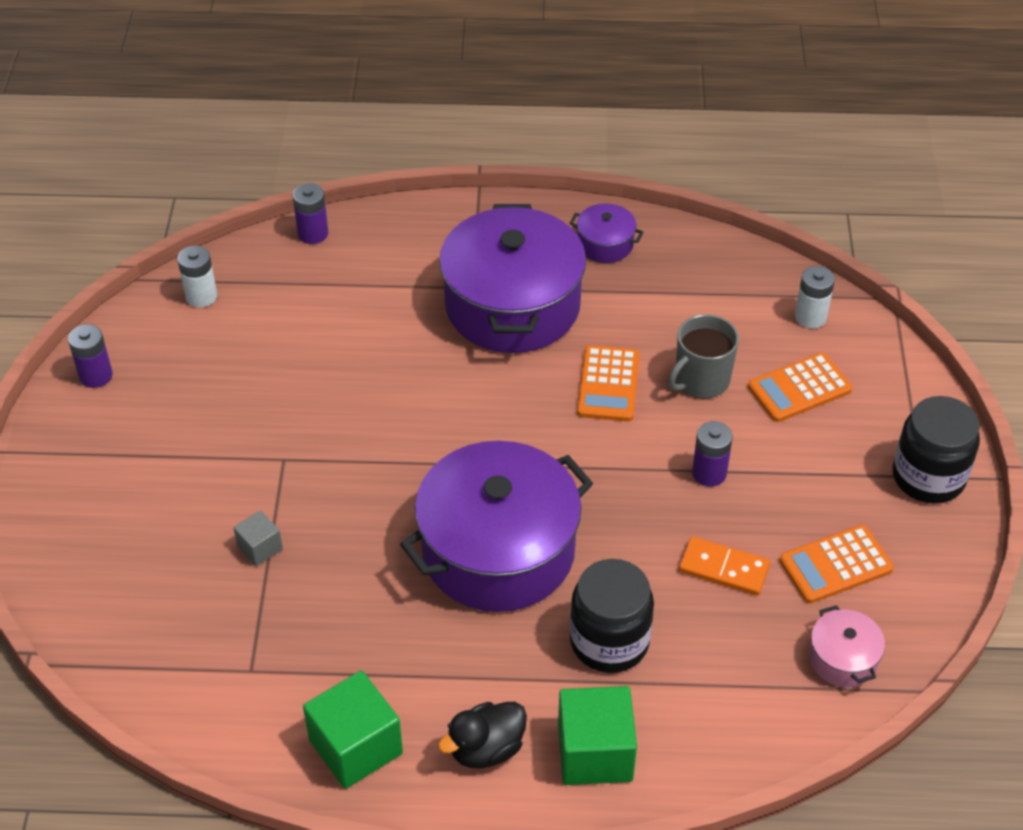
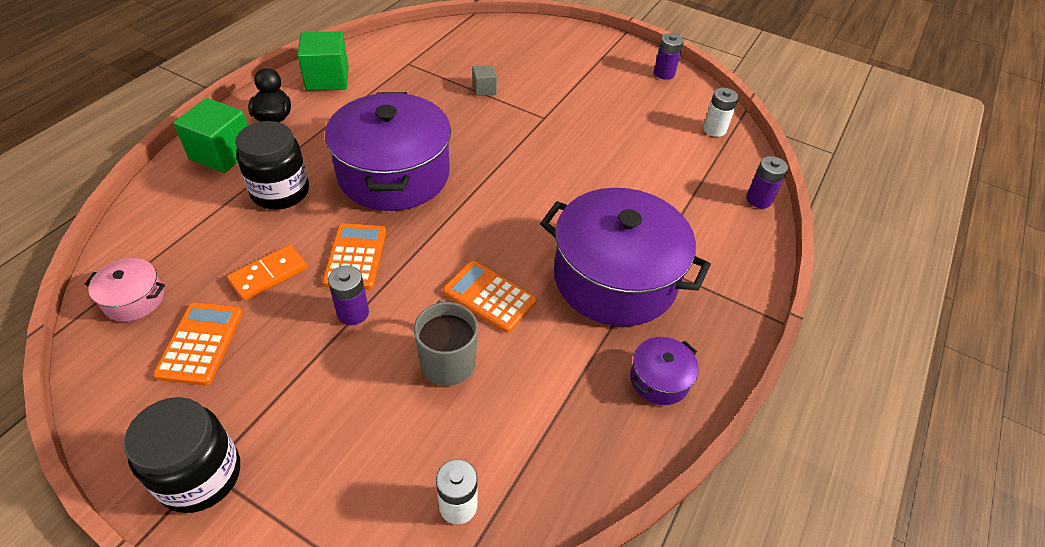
camera: 115 degrees right, 0 degrees up
(799, 388) = (381, 433): orange calculator -> orange calculator (355, 257)

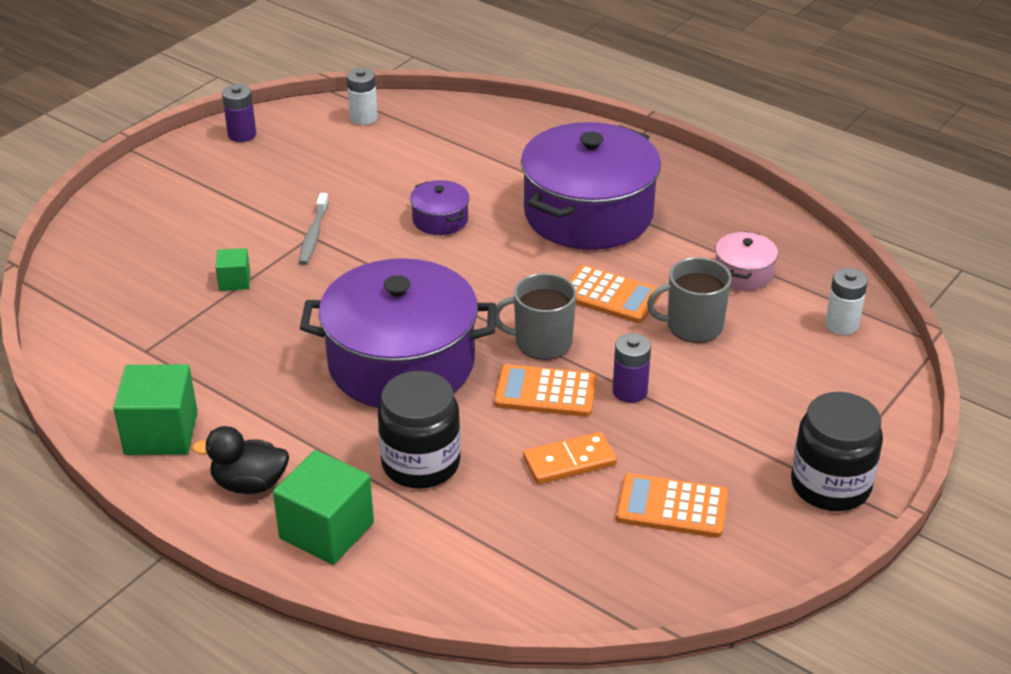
camera: 80 degrees left, 10 degrees down
(134, 299) = (604, 576): pink pot -> pink pot (743, 273)
(268, 274) = (569, 462): orange domino -> orange domino turned 75 degrees counterclockwise
(420, 252) = (541, 342): none -> grey mug
(484, 89) = (234, 281): grey cube -> green cube
(489, 296) = (610, 296): orange calculator -> orange calculator turned 105 degrees counterclockwise
(545, 118) = (313, 235): none -> grey toothbrush
(659, 379) = (710, 204): purple pot -> purple pot (440, 220)
(759, 199) = (484, 111): purple battery -> none

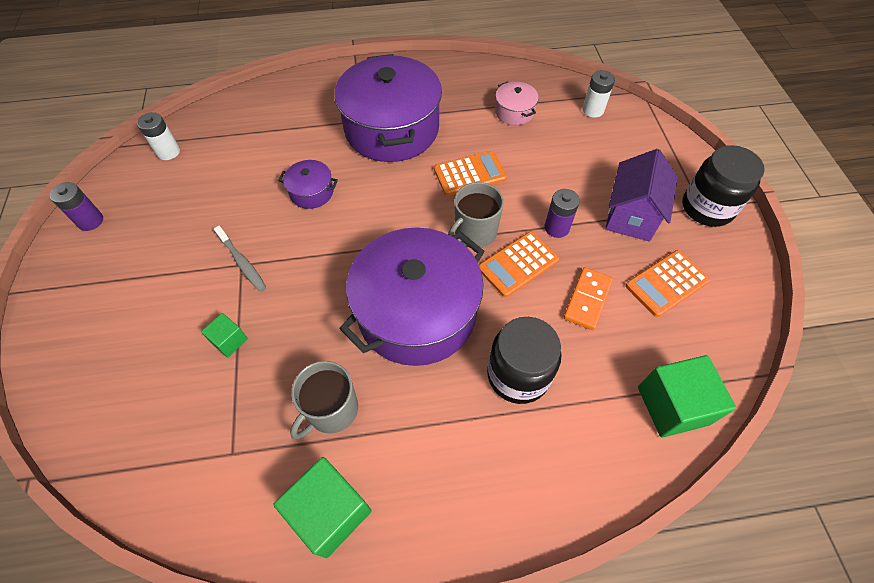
camera: 45 degrees left, 20 degrees up
(249, 484) = (441, 492): black duck -> none
(326, 530) = (530, 479): green cube -> green cube (672, 405)
(693, 326) = (533, 162): grey mug -> grey mug (331, 410)
(727, 434) = (631, 215): none -> purple house

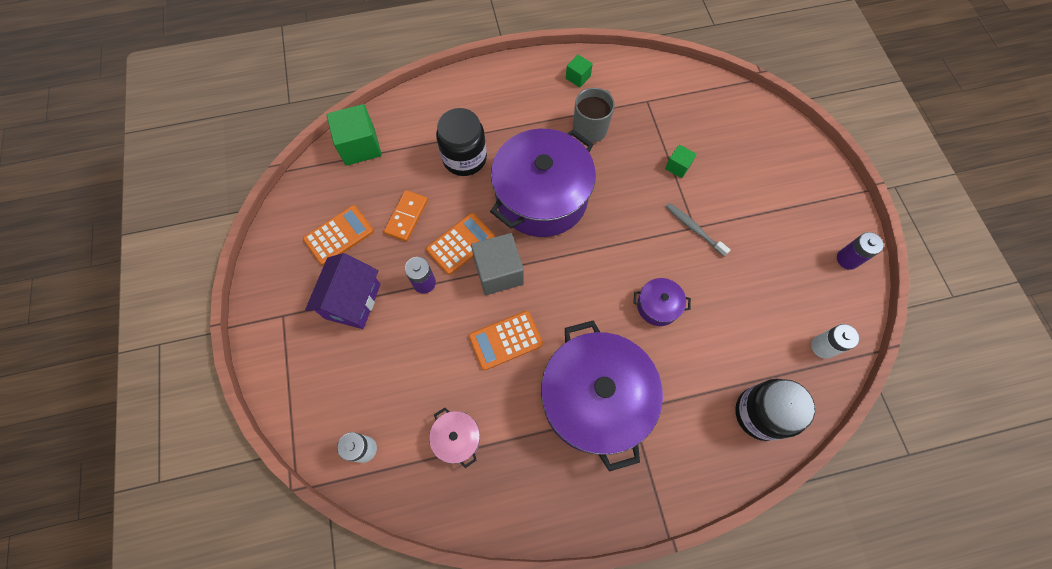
camera: 175 degrees right, 10 degrees up
(330, 512) = (578, 77): green cube -> green cube, size x0.52
(474, 233) = (499, 272): grey mug -> grey cube
(707, 207) = (278, 316): black jar -> black jar (760, 413)

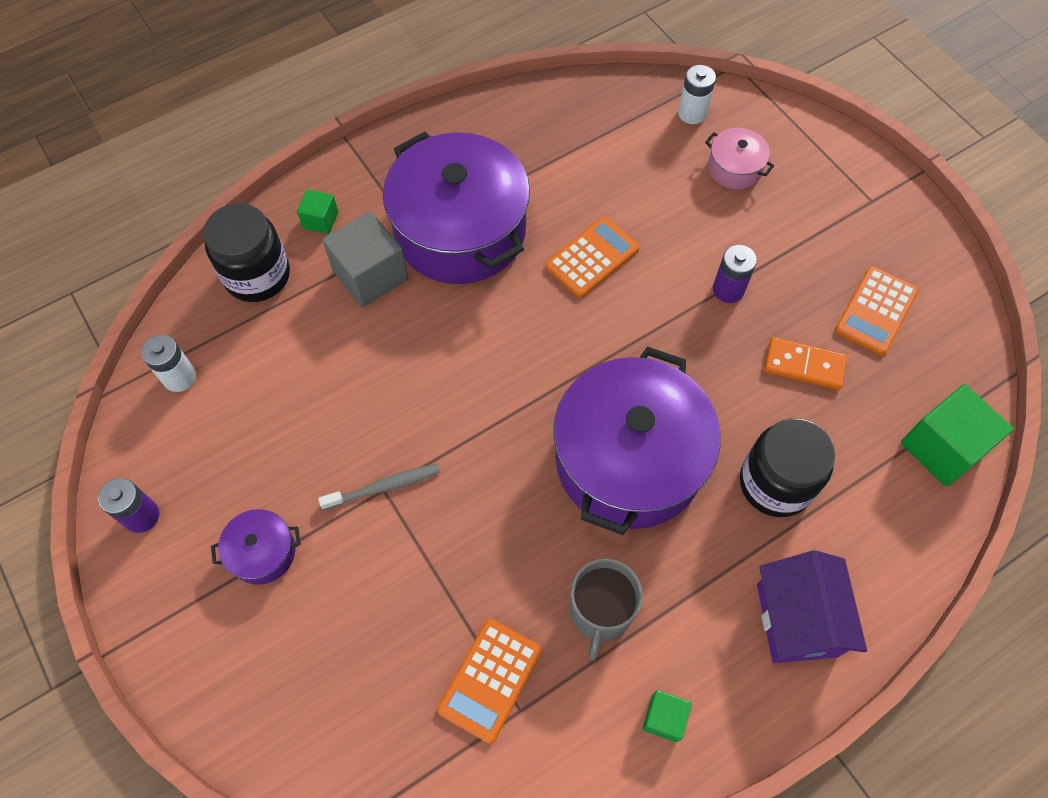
camera: 160 degrees right, 5 degrees down
(353, 301) = (801, 241): purple house -> purple house (796, 620)
(406, 217) = (804, 365): orange domino -> orange domino turned 75 degrees counterclockwise
(457, 438) = (599, 150): pink pot -> pink pot (734, 168)
(461, 244) = (709, 353): orange calculator -> orange calculator (490, 680)
(499, 272) = (639, 333): grey cube -> grey cube (370, 275)
(658, 306) = (411, 359): purple pot -> purple pot (262, 552)
(677, 167) = (432, 588): green cube -> green cube (320, 220)
(694, 229) = (384, 487): grey toothbrush -> grey toothbrush turned 45 degrees counterclockwise

